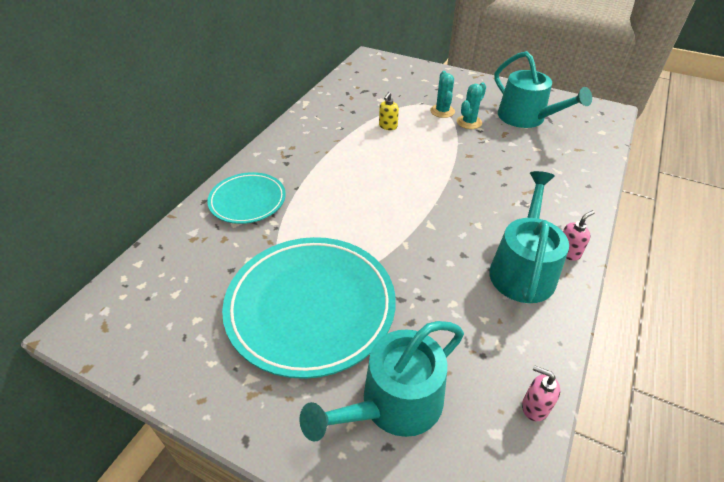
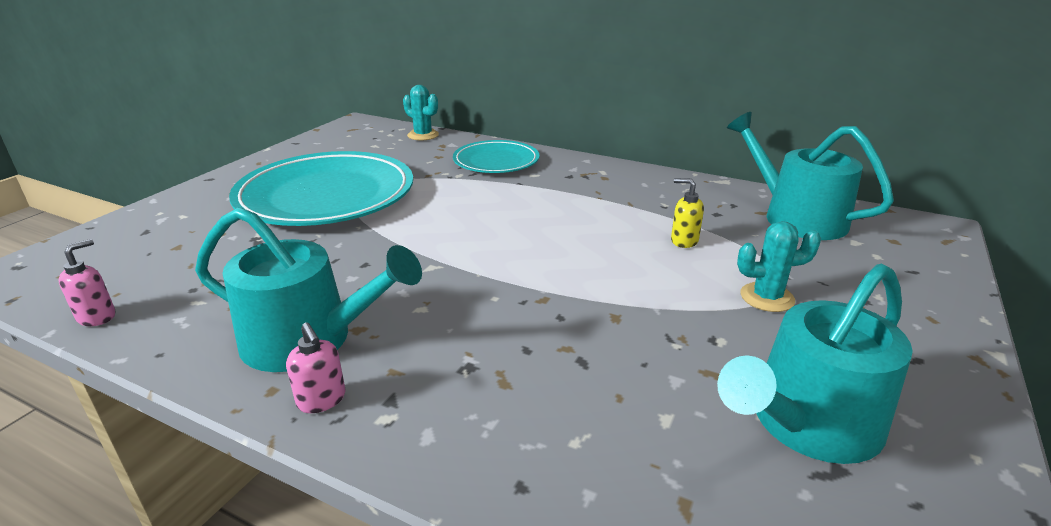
camera: 90 degrees right, 15 degrees down
(394, 403) = (183, 235): turquoise watering can -> turquoise watering can (796, 217)
(469, 122) = (739, 327): turquoise cactus -> turquoise cactus (423, 135)

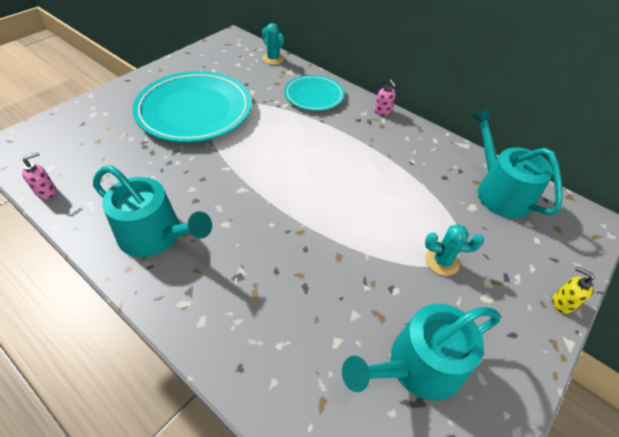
camera: 10 degrees right, 20 degrees up
(322, 400) = (152, 282): pink soap dispenser -> pink soap dispenser (383, 111)
(684, 241) = (410, 199): yellow soap dispenser -> yellow soap dispenser (562, 302)

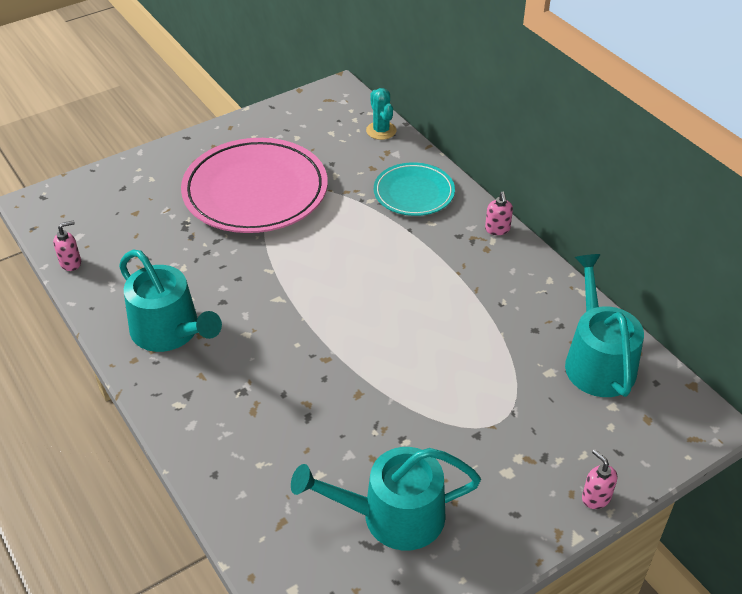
camera: 20 degrees right, 5 degrees down
(194, 111) = (255, 191): turquoise plate -> pink plate
(442, 261) = (475, 424): turquoise cactus -> none
(562, 302) = (596, 497): yellow soap dispenser -> pink soap dispenser

